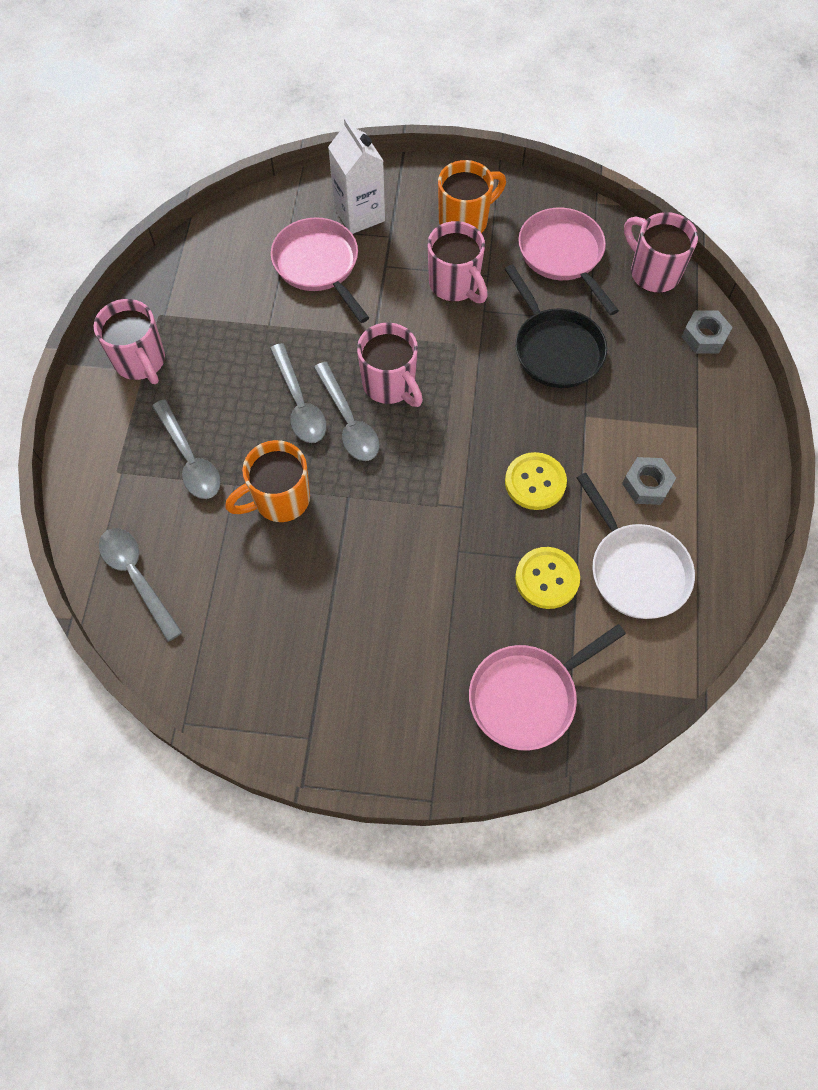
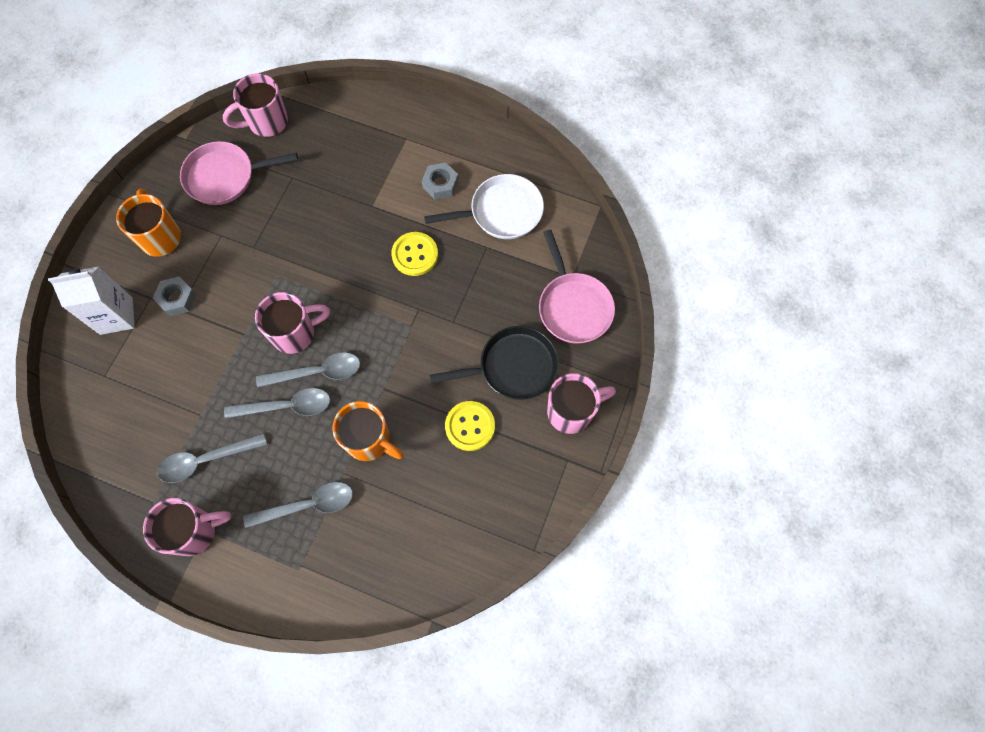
camera: 75 degrees left, 5 degrees up
(137, 577) = (402, 567): grey spoon -> grey spoon (206, 460)
(279, 500) = (369, 440): orange mug -> orange mug turned 45 degrees counterclockwise
(319, 265) = (155, 361): pink pan -> none
(455, 285) = (220, 261): pink mug -> pink mug (571, 412)
(547, 579) = (492, 269): yellow button -> yellow button (470, 426)
(555, 349) = (307, 208): black pan -> black pan (513, 367)
(704, 336) = (335, 109): grey nut -> grey nut (177, 299)

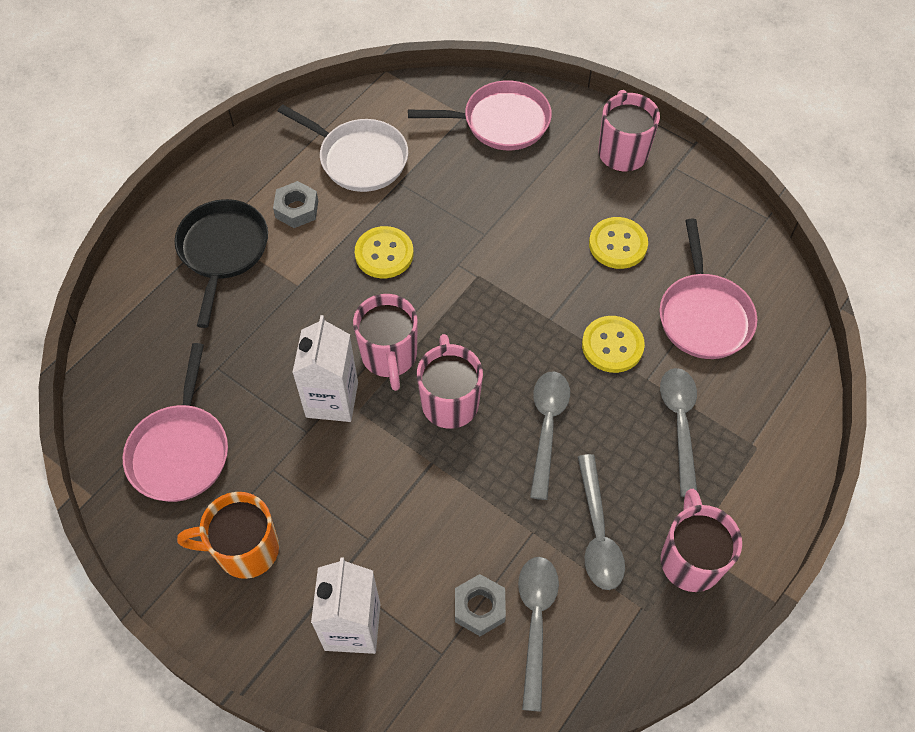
camera: 75 degrees left, 10 degrees down
(177, 299) = (352, 539): grey nut -> grey nut (479, 607)
(266, 122) = (115, 385): pink mug -> pink mug (389, 356)
(281, 255) = (332, 399): none -> white carton
(317, 372) = (510, 385): grey spoon -> grey spoon (536, 622)
(369, 440) = (612, 345): orange mug -> yellow button
(415, 508) = (703, 315): none -> pink pan
(501, 212) = (359, 158): white pan -> white pan turned 120 degrees clockwise
(513, 367) = (557, 190): black pan -> black pan (223, 251)

